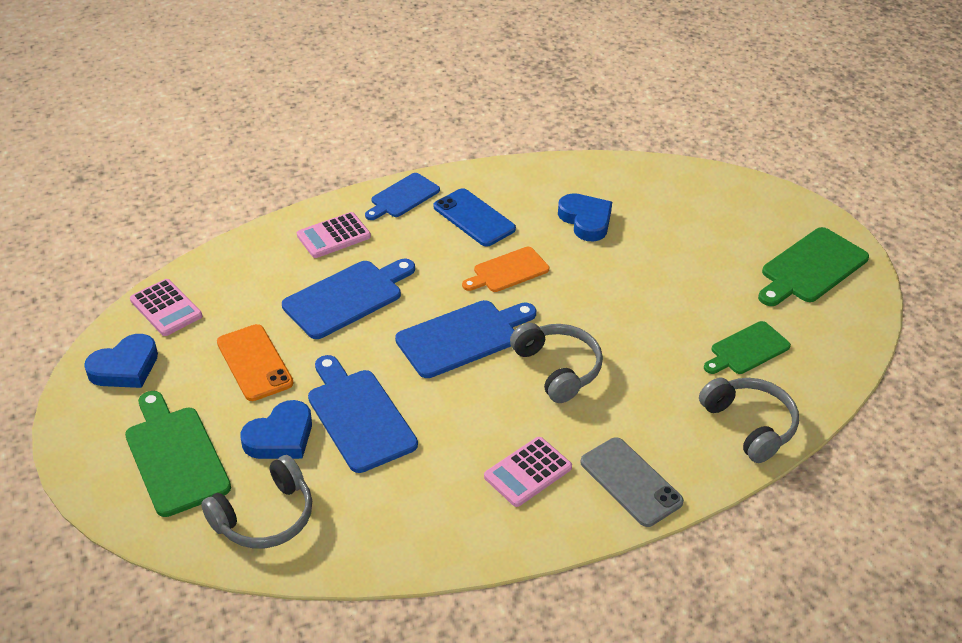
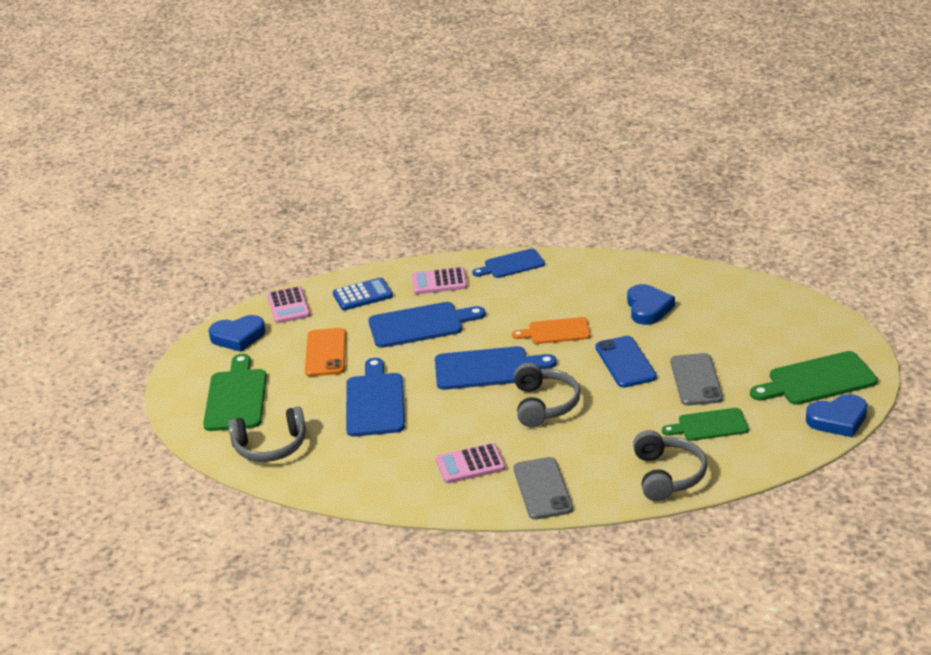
camera: 30 degrees right, 10 degrees down
(252, 273) = (362, 295): none -> blue calculator
(280, 437) = (312, 402): blue heart -> blue heart (838, 420)
(474, 218) = (557, 289): blue phone -> blue phone (625, 362)
(695, 297) = (696, 380): none -> grey phone

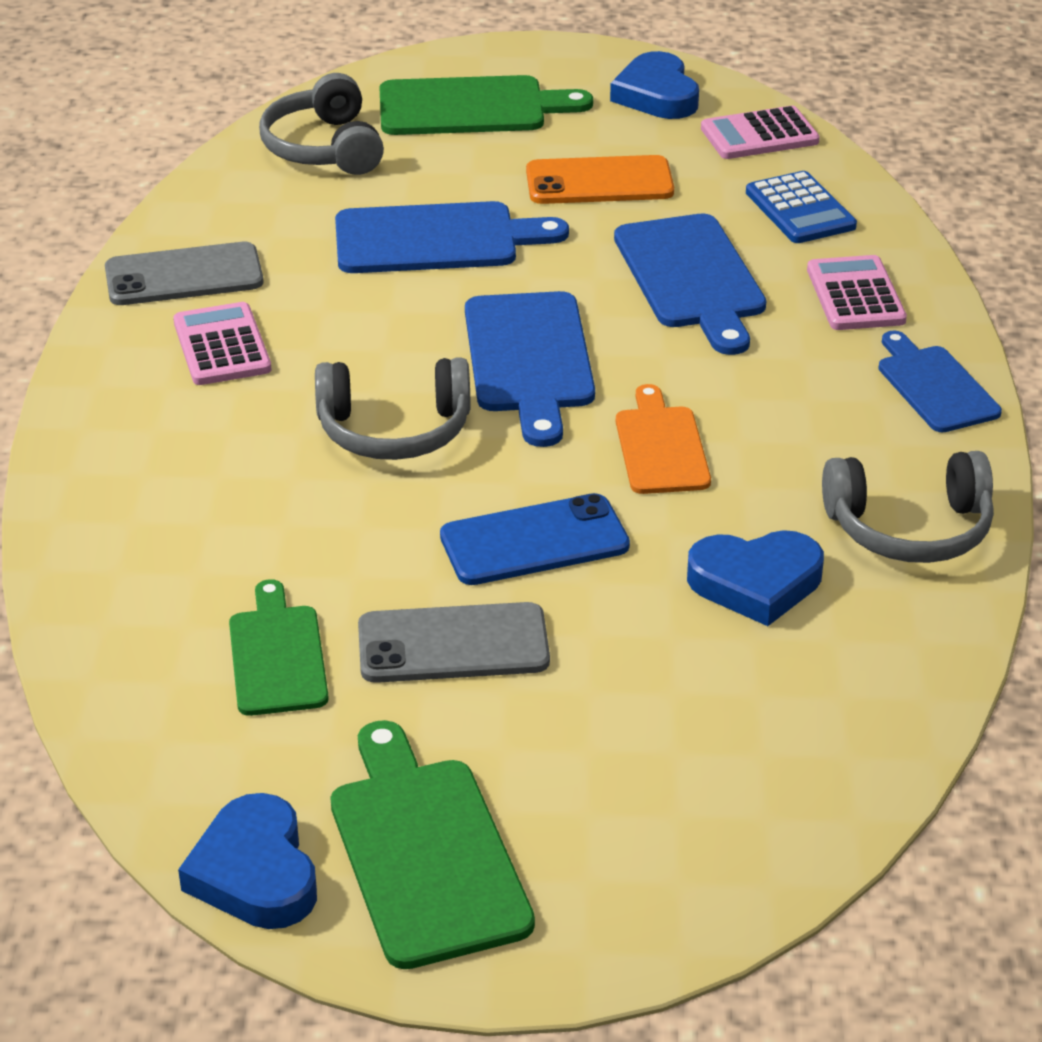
camera: 85 degrees right, 5 degrees up
(542, 489) = (125, 428): grey phone -> grey phone (184, 276)
(667, 475) = (119, 586): grey headphones -> grey headphones (909, 528)

